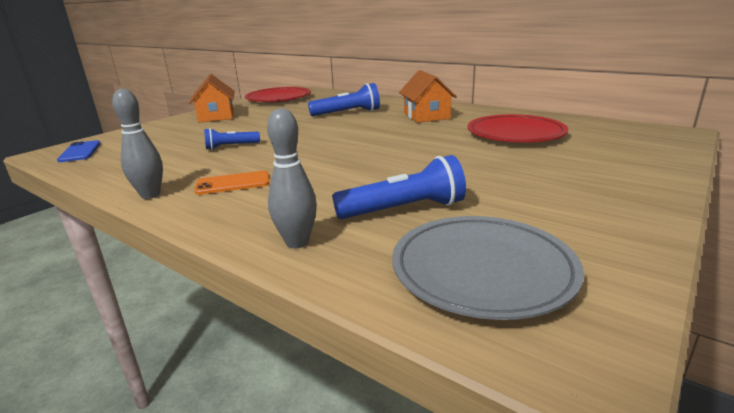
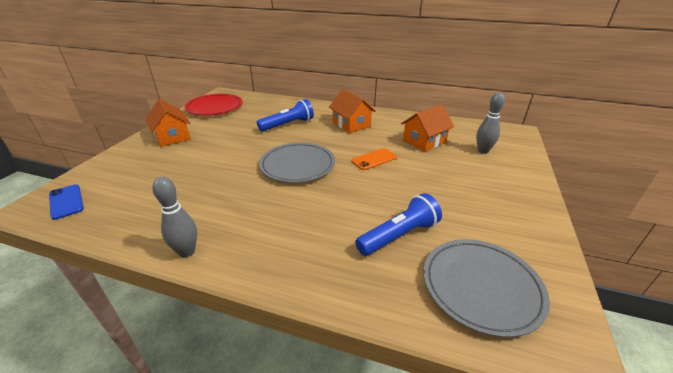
camera: 20 degrees left, 10 degrees up
(231, 147) = (216, 178): blue flashlight -> none
(233, 183) = (251, 225): orange phone -> orange phone (374, 159)
(297, 242) = (347, 285): grey bowling pin -> grey bowling pin (483, 151)
(329, 144) = (297, 165): none -> grey plate
(515, 134) = (424, 141): red plate -> orange house

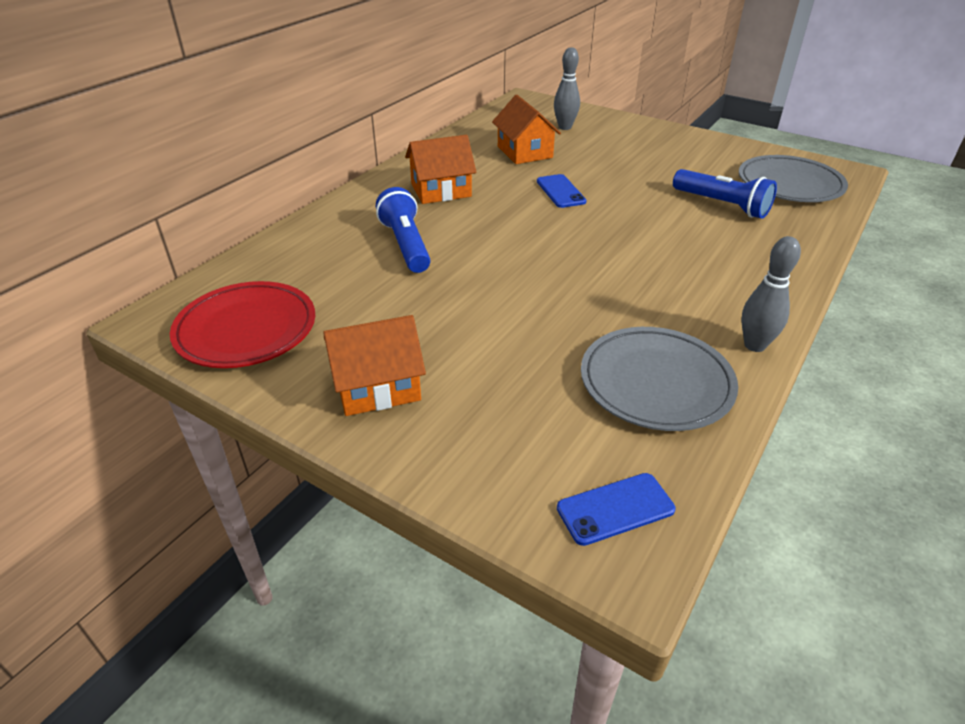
camera: 75 degrees left, 5 degrees up
(297, 165) = (558, 248): grey plate -> grey plate (656, 383)
(374, 159) = (560, 191): orange phone -> blue phone
(399, 235) = (722, 205): blue flashlight -> blue flashlight turned 150 degrees clockwise

